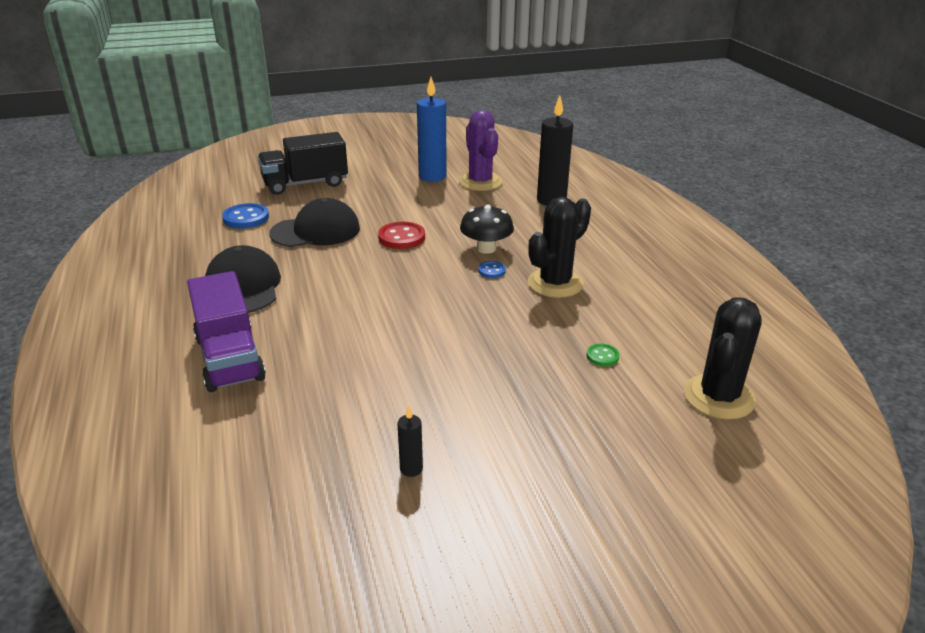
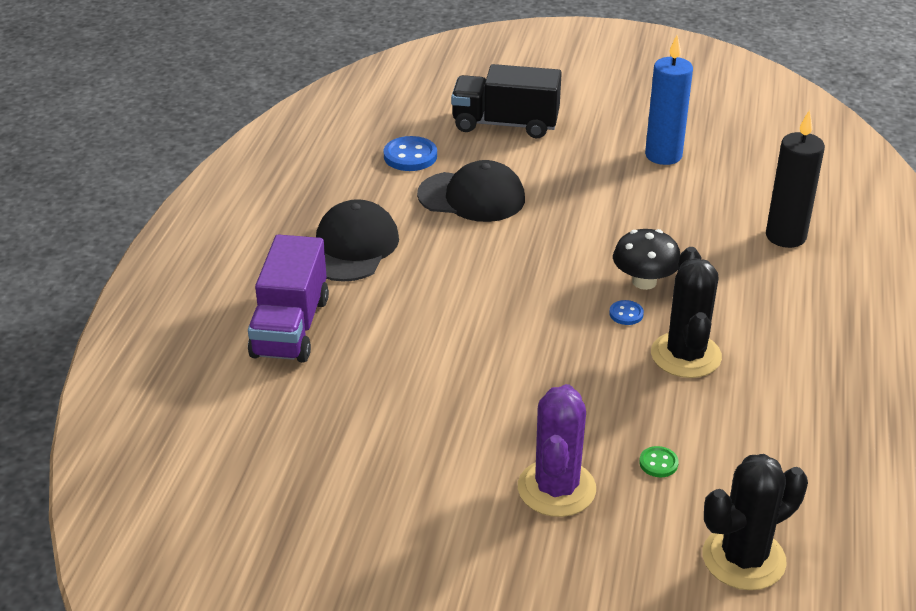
camera: 30 degrees right, 5 degrees up
(401, 237) = (559, 235): red button -> none
(411, 469) = (373, 503): black candle -> none
(480, 182) = (717, 181): purple cactus -> purple cactus (556, 488)
(555, 283) = (686, 355): black cactus -> black cactus turned 75 degrees counterclockwise

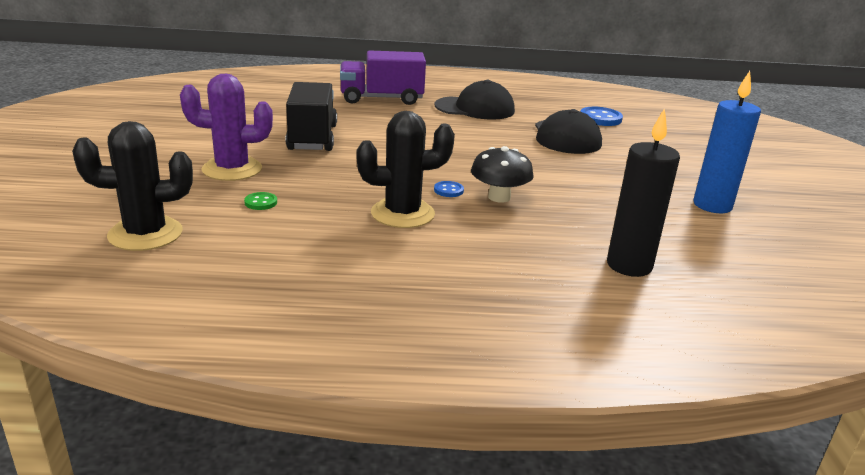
camera: 75 degrees right, 10 degrees down
(505, 124) = (683, 145): black truck -> black truck (312, 138)
(743, 559) = (145, 234): black cactus -> black cactus turned 60 degrees counterclockwise

